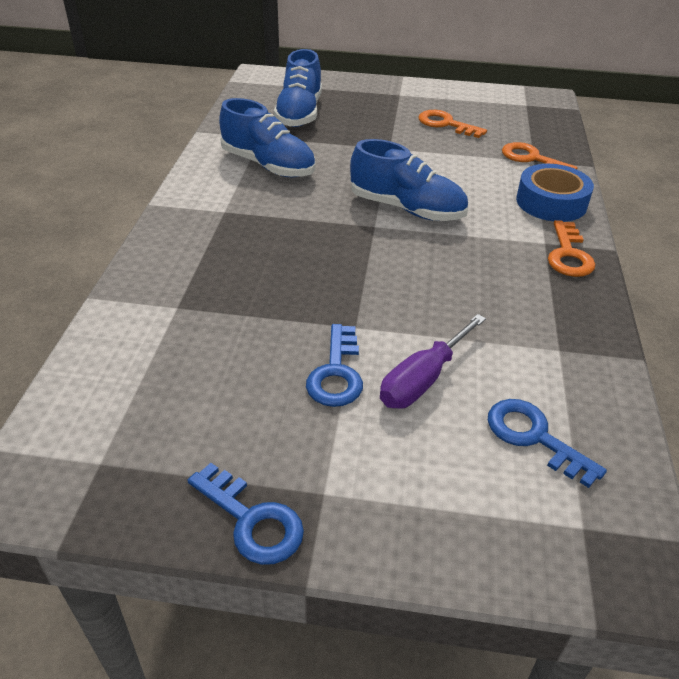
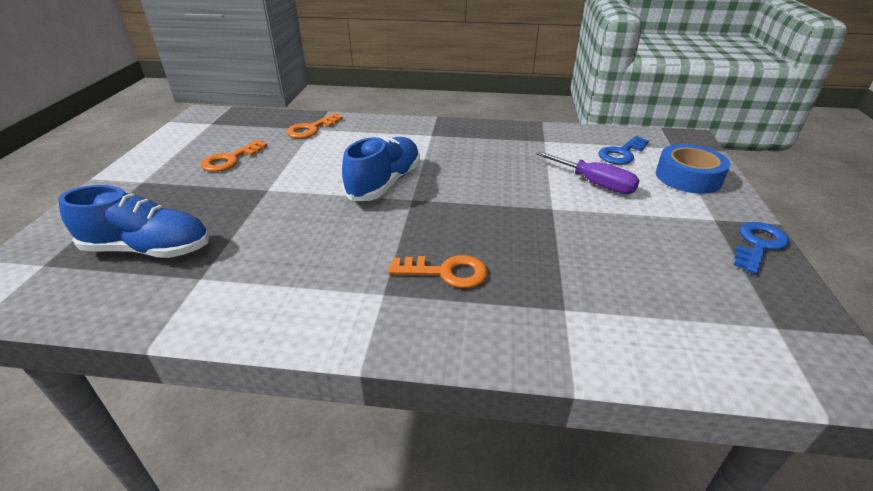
camera: 90 degrees left, 5 degrees down
(268, 165) = (282, 267): blue shoe -> none
(336, 373) = (607, 216): blue key -> none
(551, 202) = (378, 128): blue tape -> blue tape (688, 177)
(568, 255) = (445, 129): orange key -> orange key (446, 272)

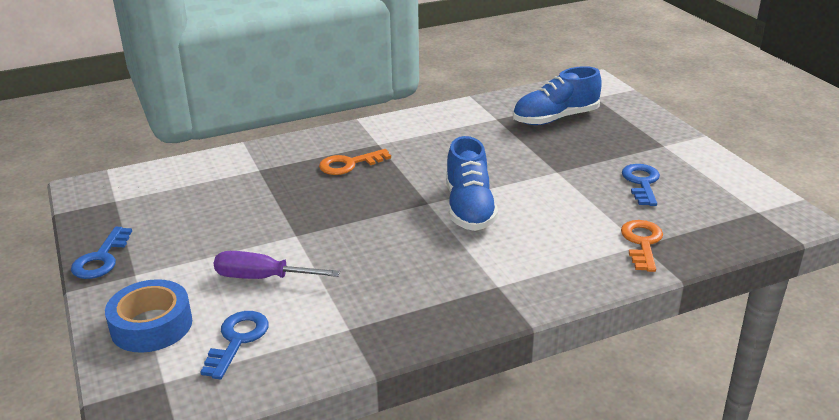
camera: 150 degrees right, 5 degrees down
(230, 160) = (641, 183): orange key -> blue key

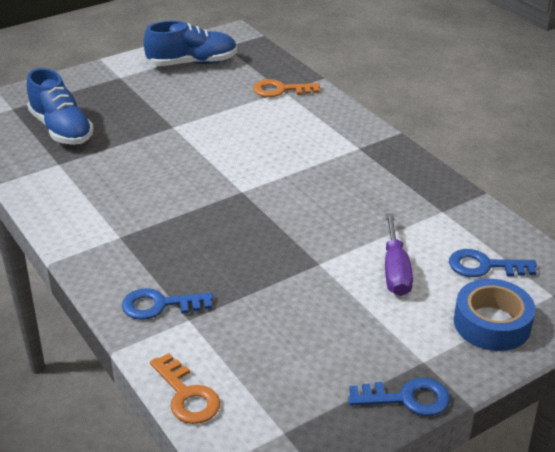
camera: 100 degrees left, 5 degrees up
(349, 164) = (170, 250): orange key -> orange key (187, 395)
(469, 208) = (247, 168): blue shoe -> blue shoe (192, 63)
(641, 183) = (188, 88): blue key -> blue key (160, 305)

